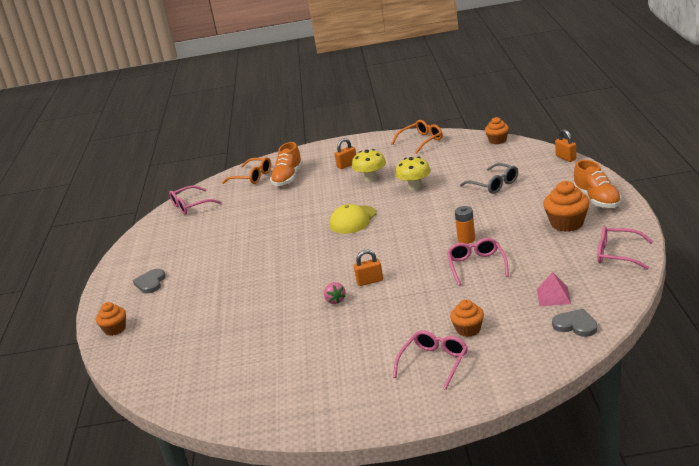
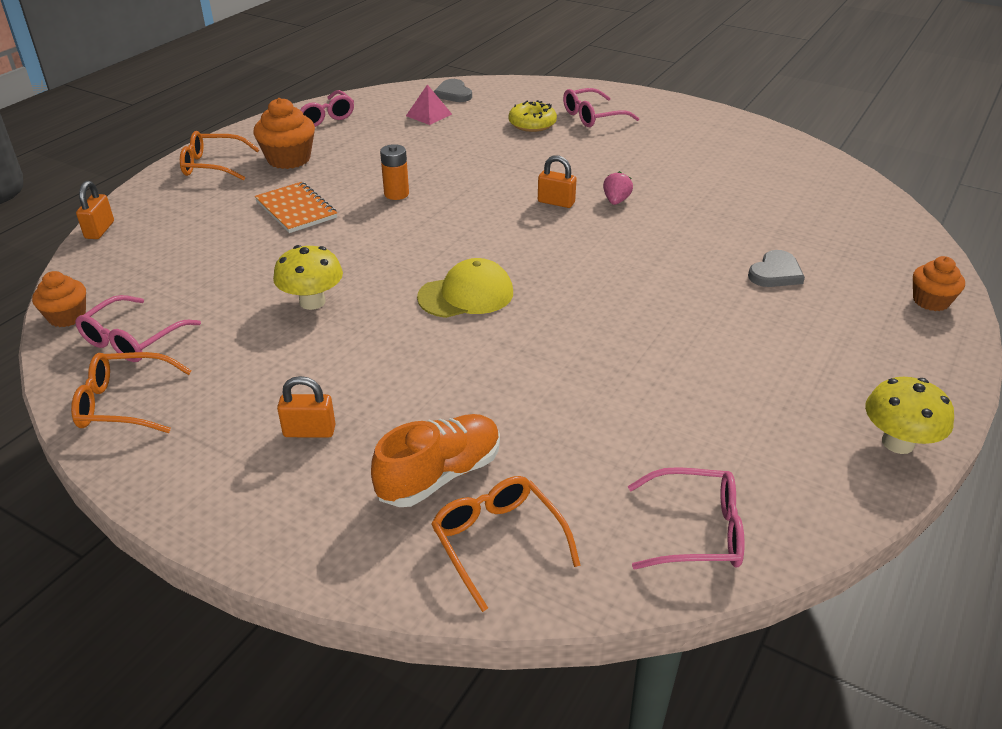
camera: 150 degrees left, 10 degrees up
(150, 283) = (855, 355): grey heart -> grey heart (775, 273)
(371, 178) = (331, 363): yellow mushroom -> yellow mushroom (897, 443)
(468, 329) = (532, 124): orange cupcake -> yellow donut
(476, 265) = (436, 165): pink glasses -> pink glasses (132, 340)
(494, 184) = (237, 243): grey glasses -> none
(500, 207) = (296, 209): none -> orange notebook
(597, 200) = (212, 165): orange shoe -> orange glasses

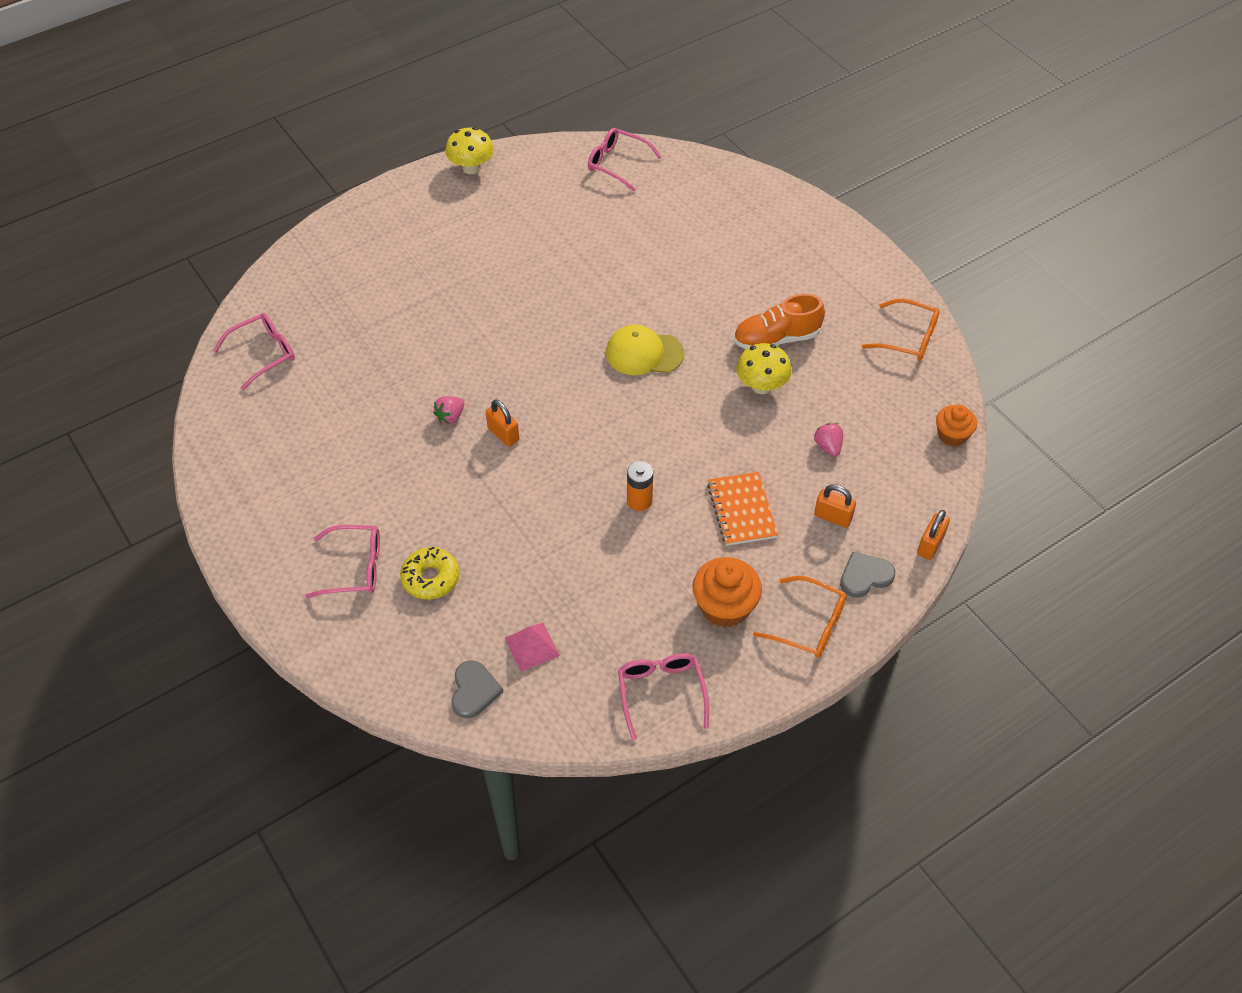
camera: 155 degrees left, 15 degrees up
(132, 340) = (902, 393): pink glasses -> pink glasses (264, 353)
(218, 272) = (828, 446): none -> pink strawberry
(309, 431) = (794, 280): orange padlock -> orange padlock (833, 517)
(440, 475) = (730, 230): orange shoe -> orange shoe (776, 339)
(497, 541) = (717, 190): orange glasses -> none
(775, 273) = (406, 296): grey heart -> grey heart (865, 576)
(930, 301) = (332, 238): orange cupcake -> none

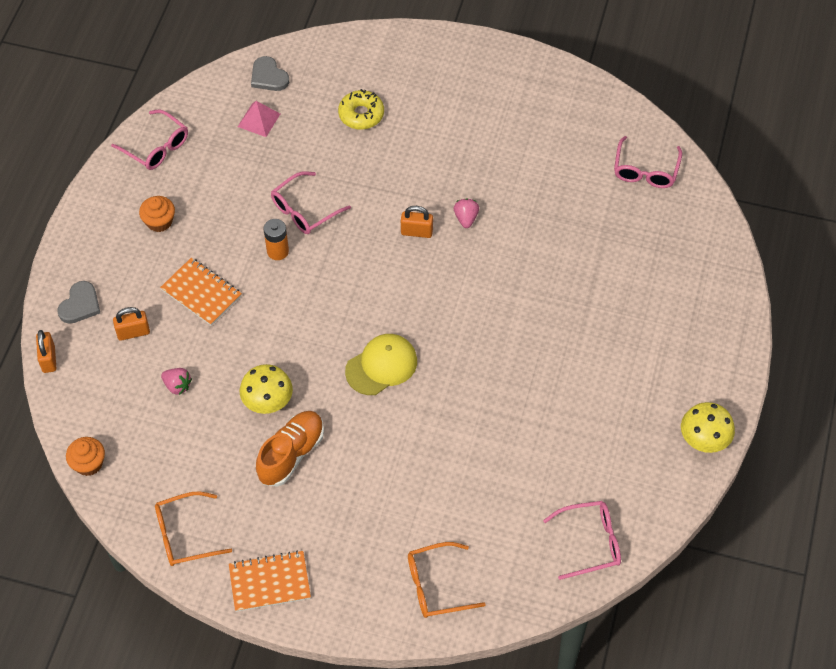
camera: 140 degrees right, 5 degrees up
(355, 568) = (413, 89): pink glasses -> pink glasses (304, 210)
(724, 607) = (159, 222): orange cupcake -> orange cupcake, size x0.64
(809, 625) = (95, 247): orange glasses -> orange glasses (436, 586)
(866, 272) = (269, 582): none -> orange notebook

